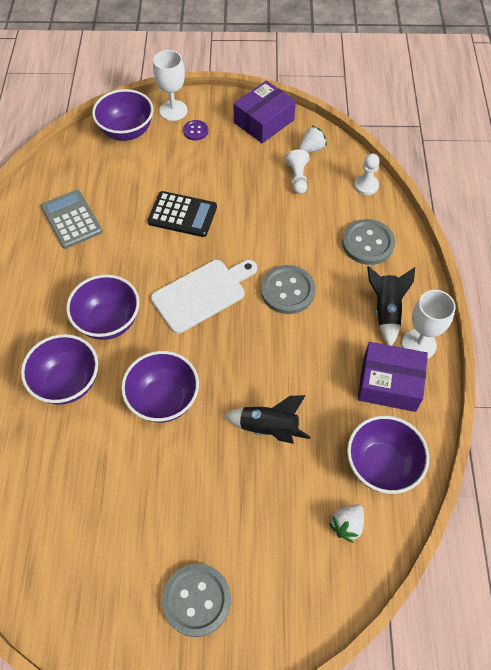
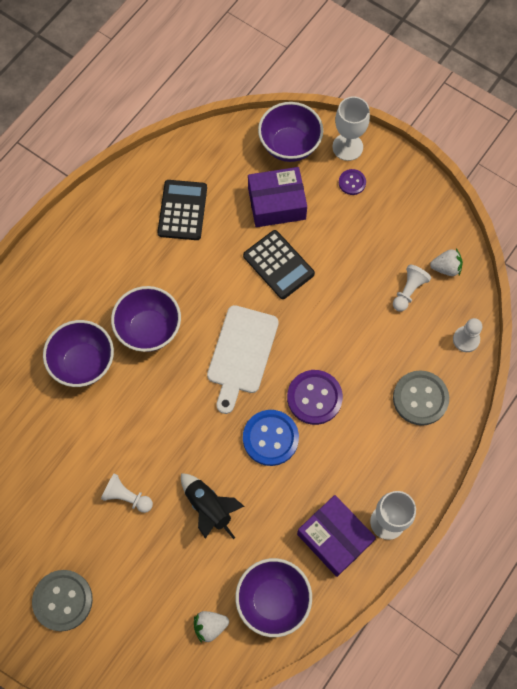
camera: 35 degrees right, 10 degrees up
(71, 219) = (182, 210): grey calculator -> black calculator
(163, 399) = (146, 427): purple bowl -> none
(189, 467) = (127, 497): none -> white pawn
(202, 294) = (241, 353): white cutting board -> white cutting board turned 105 degrees clockwise
(264, 121) = (423, 210): purple box -> purple box (276, 204)
(277, 341) = (270, 438): none -> blue button
(287, 291) = (314, 398): grey button -> purple button
(386, 311) = (384, 473): black rocket -> none

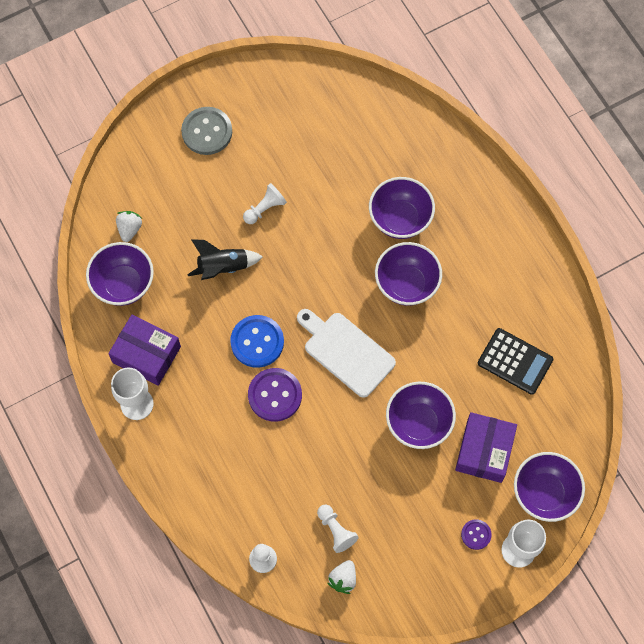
camera: 115 degrees right, 0 degrees up
(278, 265) = (418, 423): black calculator -> purple bowl
(334, 538) = (146, 354): purple box -> purple box turned 45 degrees clockwise
(420, 398) = (228, 487): grey button -> none

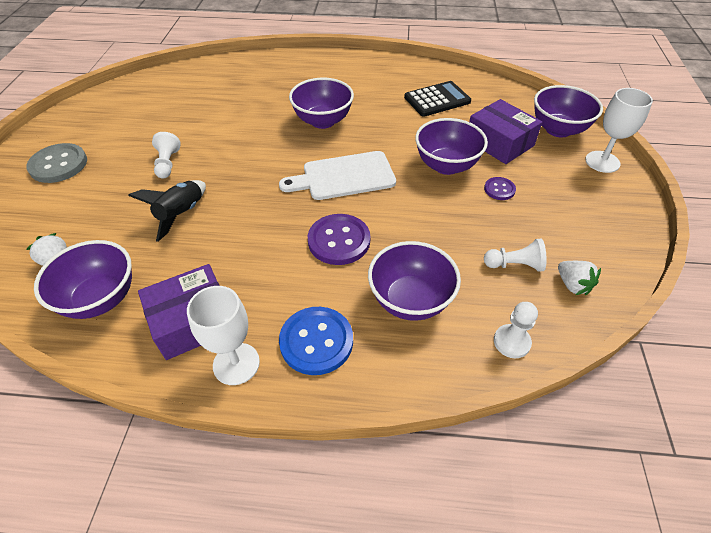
camera: 55 degrees left, 20 degrees down
(257, 342) = (275, 227): blue button -> blue button (316, 341)
(400, 219) = (269, 102): purple bowl -> purple bowl (410, 300)
(476, 534) = (574, 178): purple button -> purple button (499, 189)

